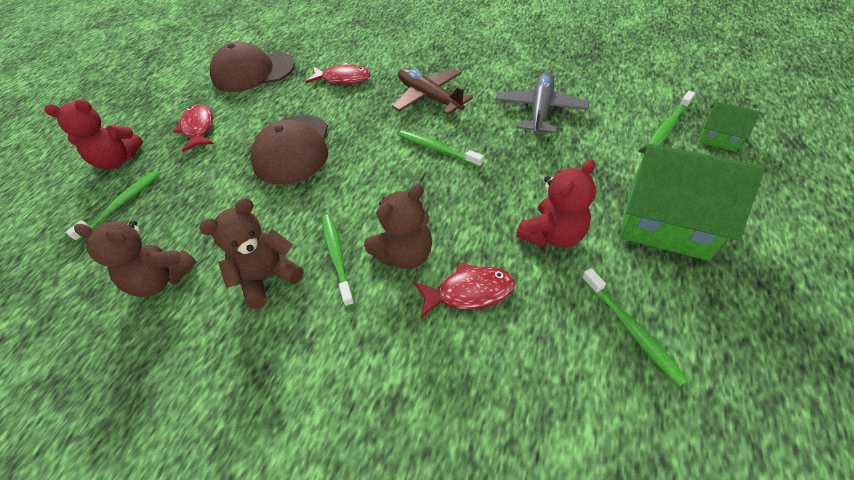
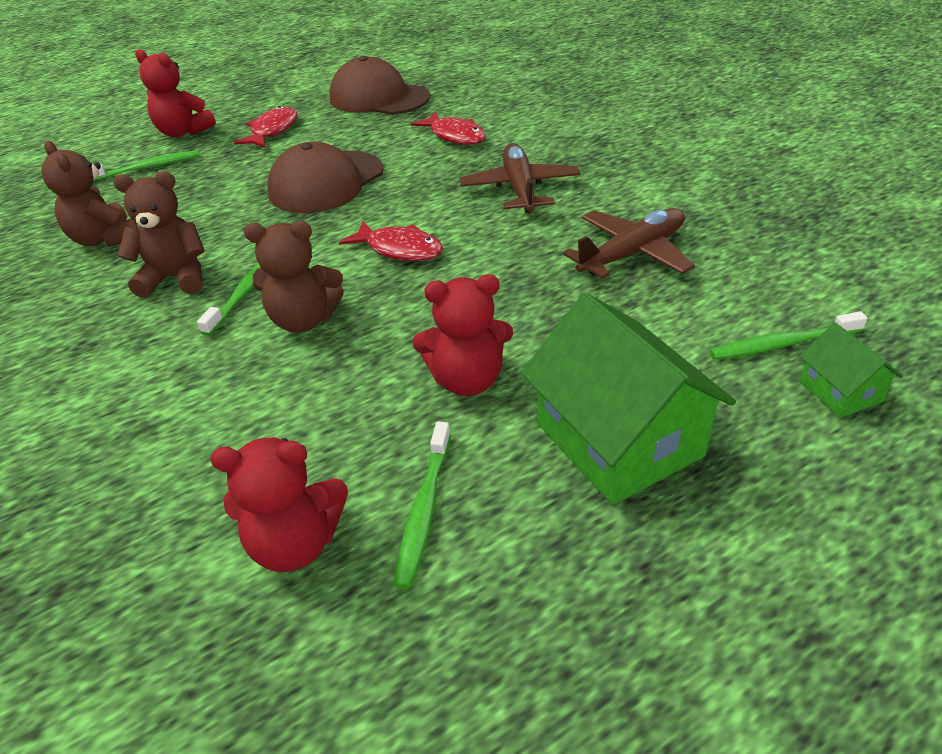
camera: 35 degrees right, 10 degrees down
(437, 149) = (460, 242): green toothbrush -> none
(469, 292) = (316, 383): red fish -> red fish (400, 249)
(540, 110) = (632, 254): grey plane -> brown plane
(593, 404) = (295, 543): none -> red teddy bear

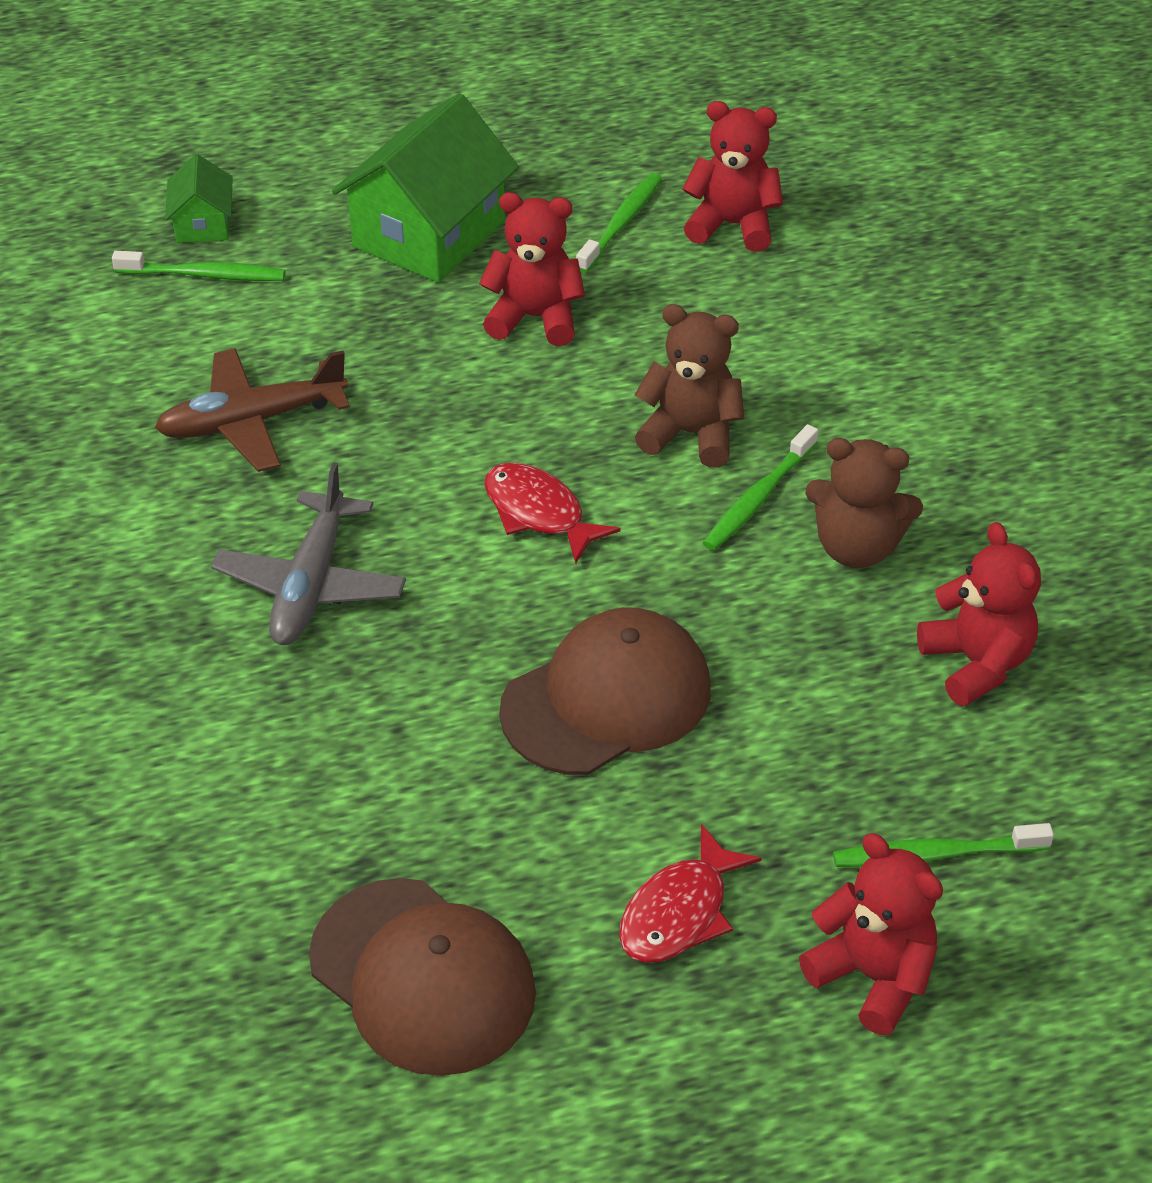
camera: 165 degrees left, 5 degrees up
(105, 239) = (976, 663): brown teddy bear -> red teddy bear
(455, 136) = (335, 765): red fish -> none
(520, 189) = (310, 584): brown plane -> grey plane
(618, 440) = (429, 234): green house -> green house turned 45 degrees clockwise

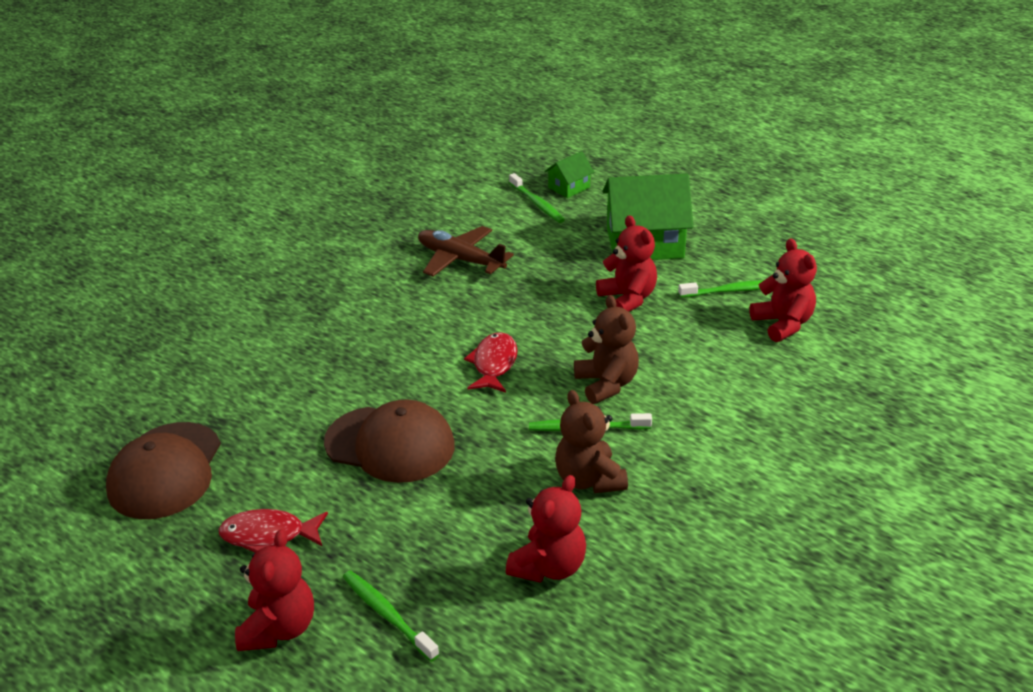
camera: 55 degrees right, 10 degrees down
(310, 584) = (376, 324): grey plane -> none

